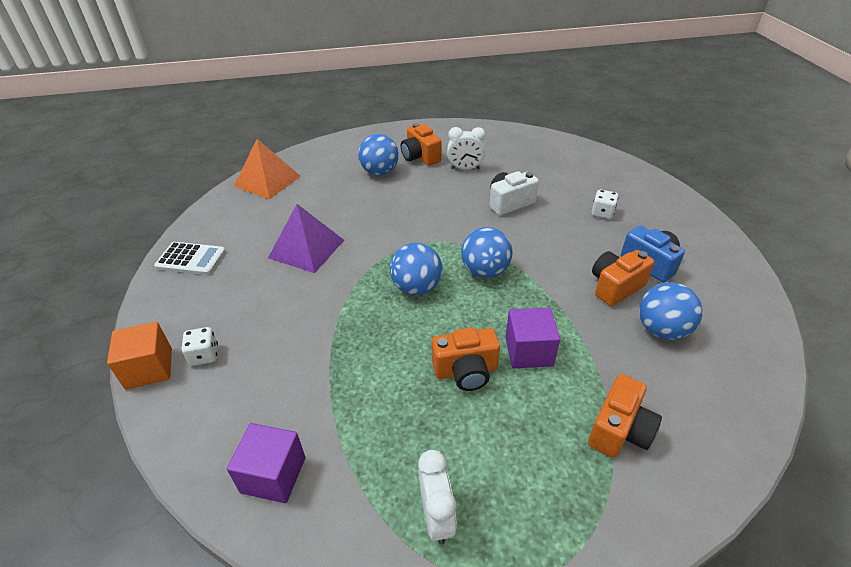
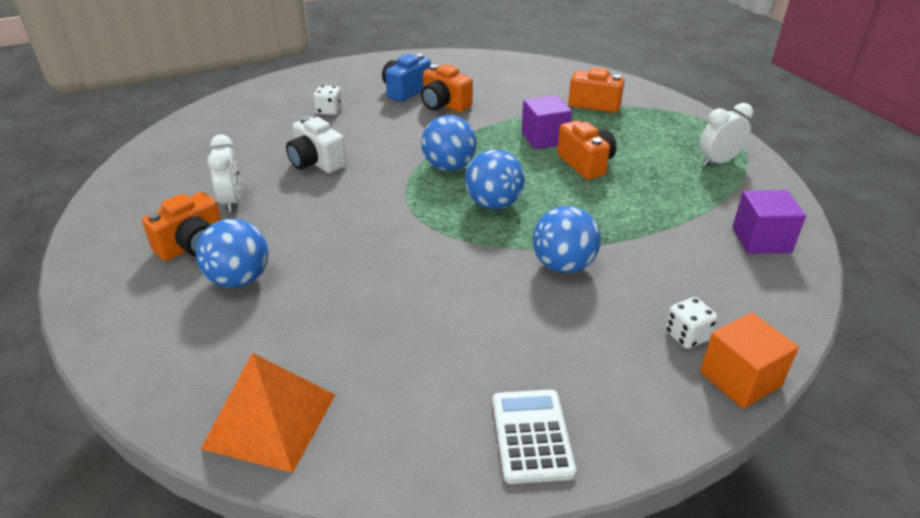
camera: 105 degrees left, 5 degrees down
(306, 248) = (457, 307): purple pyramid -> none
(661, 330) = (488, 88): blue ball -> blue ball (563, 265)

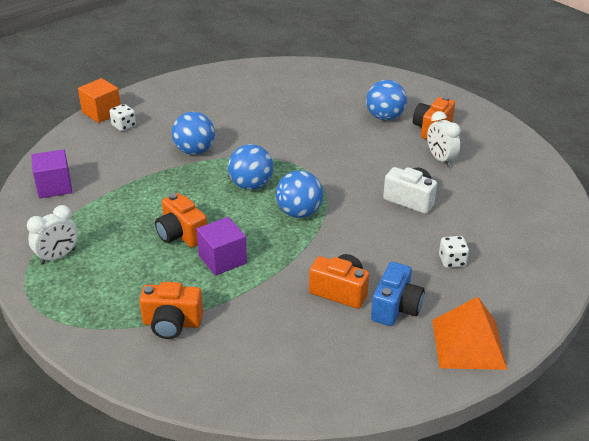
camera: 165 degrees right, 0 degrees up
(270, 421) = (317, 73): orange pyramid -> orange pyramid (468, 343)
(531, 436) = (202, 83): white calculator -> none

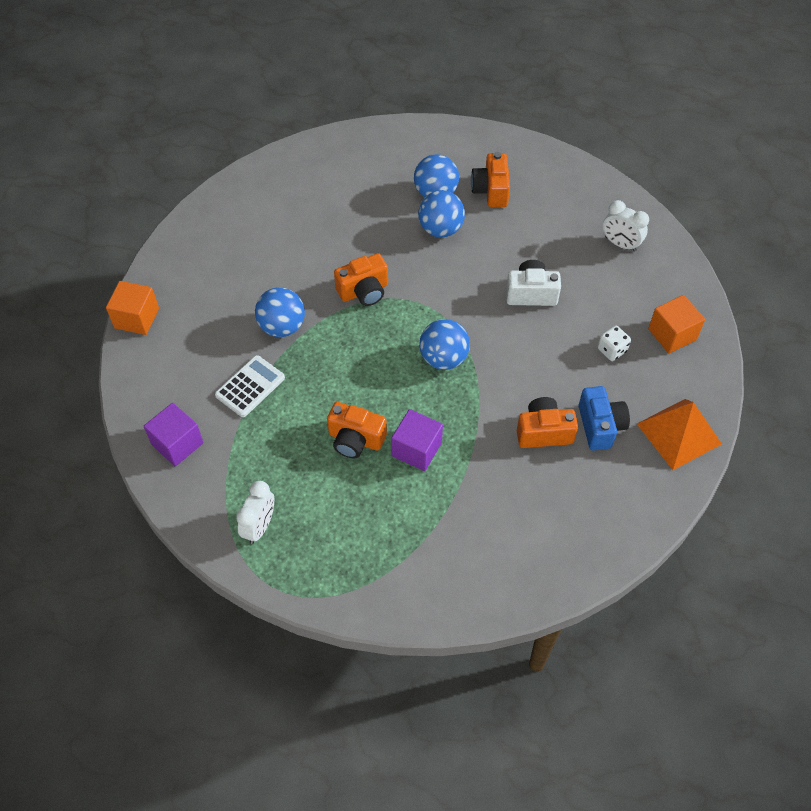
camera: 30 degrees left, 20 degrees up
(124, 126) = (178, 326): white dice -> none
(137, 175) = (250, 386): none -> white calculator
(172, 323) = (428, 543): orange camera -> orange camera (364, 291)
(251, 185) = (373, 345): blue ball -> blue ball (440, 229)
(440, 159) = (524, 228): white clock -> white clock (620, 244)
(520, 271) = (672, 334): none -> orange cube

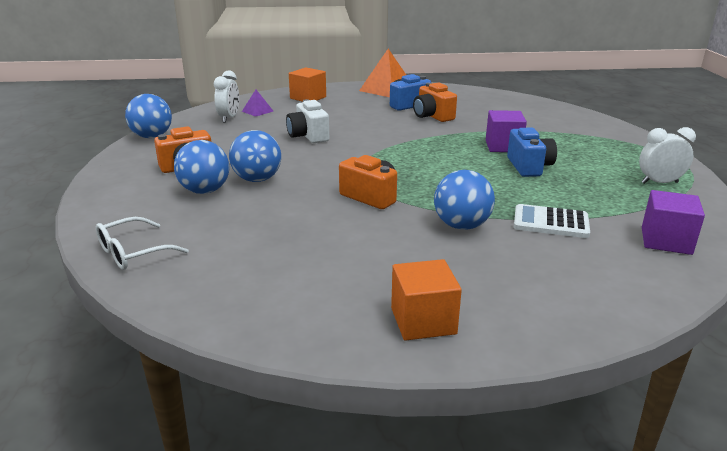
camera: 115 degrees left, 30 degrees down
(136, 318) = (574, 330): orange cube -> orange cube (423, 321)
(355, 439) = (529, 167): orange camera -> blue camera
(357, 144) = (133, 253): none -> white glasses
(443, 358) = (409, 152): blue ball -> blue ball (152, 136)
(612, 350) = (339, 109): white dice -> none
(636, 273) = (257, 111): none -> purple pyramid

